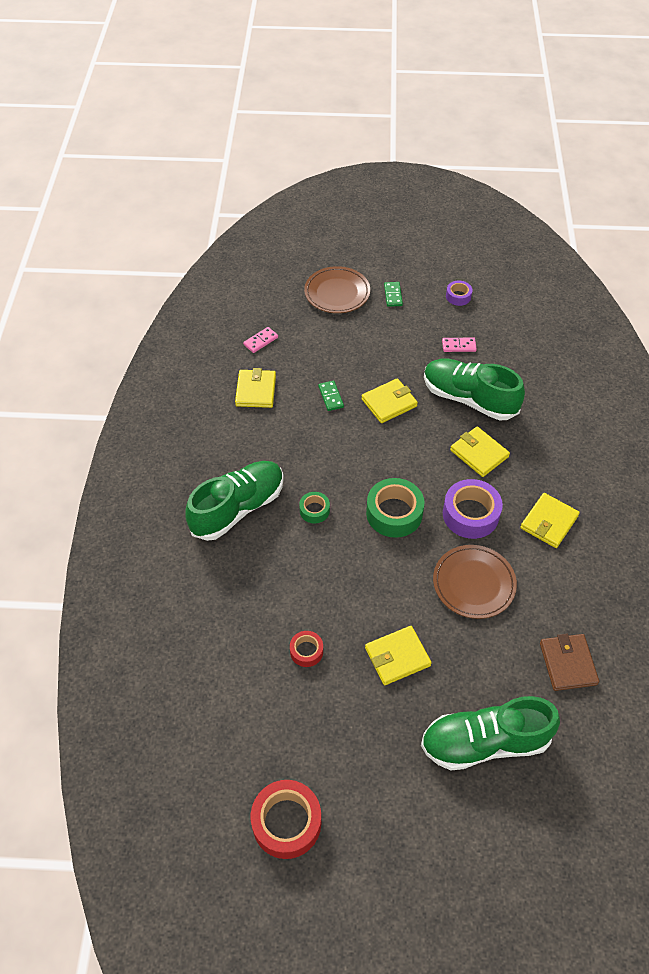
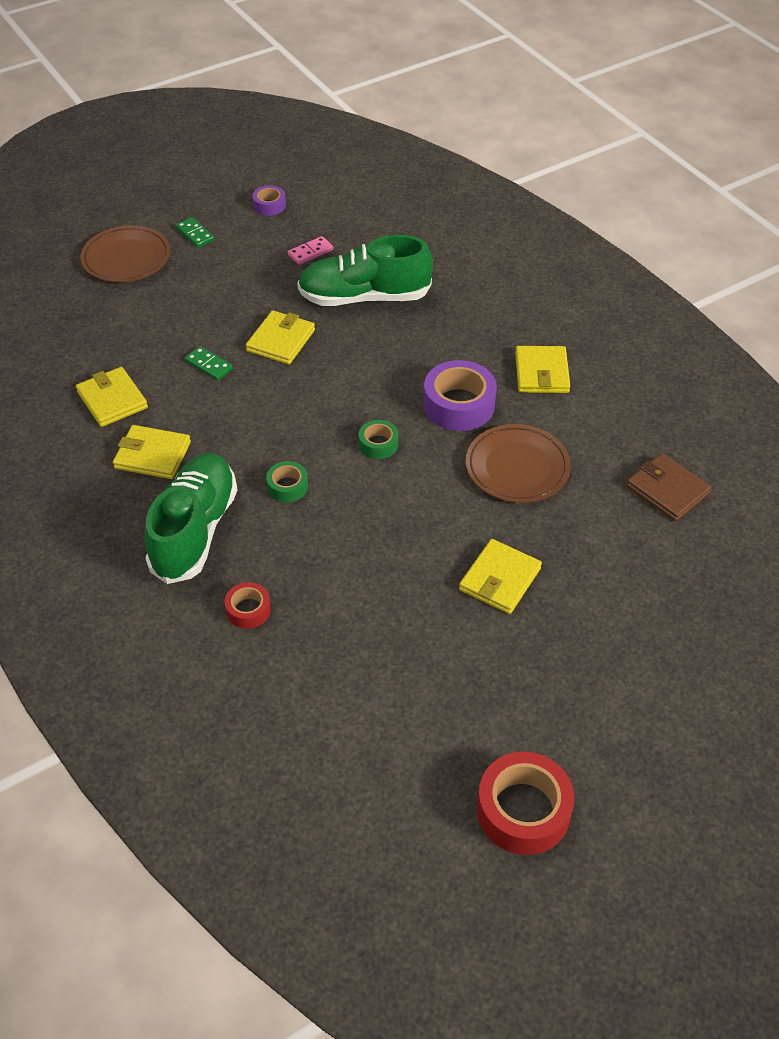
camera: 35 degrees left, 5 degrees down
(260, 341) = (74, 346): pink domino -> none
(306, 651) = (399, 630): red tape -> red tape (248, 610)
(394, 513) = (378, 444): green tape -> green tape, size x0.54
(479, 453) = (419, 344): yellow wallet -> yellow wallet (152, 455)
(484, 742) = (652, 607): green shoe -> none

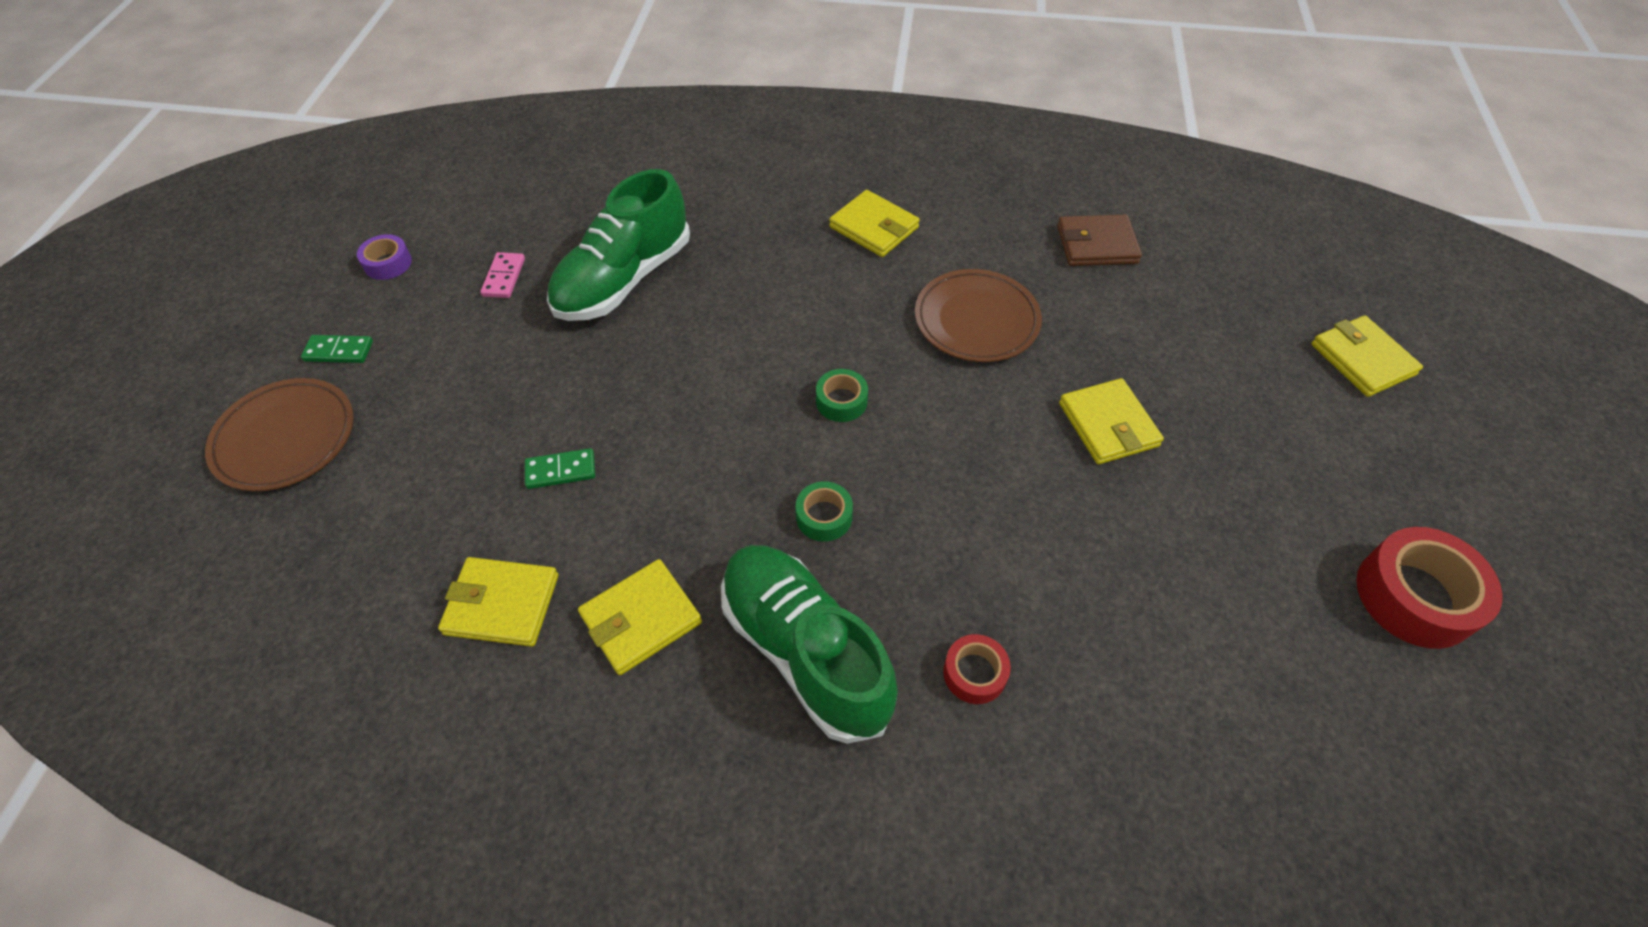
camera: 50 degrees left, 5 degrees up
(281, 341) = (602, 384): yellow wallet -> yellow wallet (1362, 359)
(459, 405) = (852, 308): purple tape -> none

